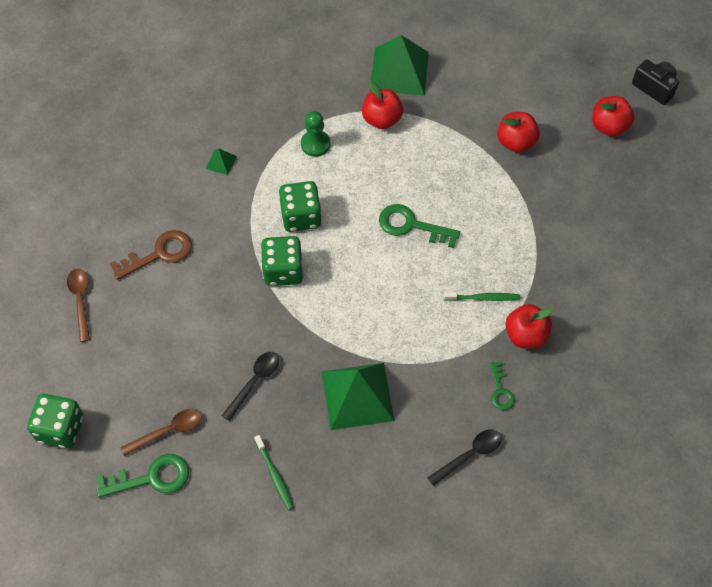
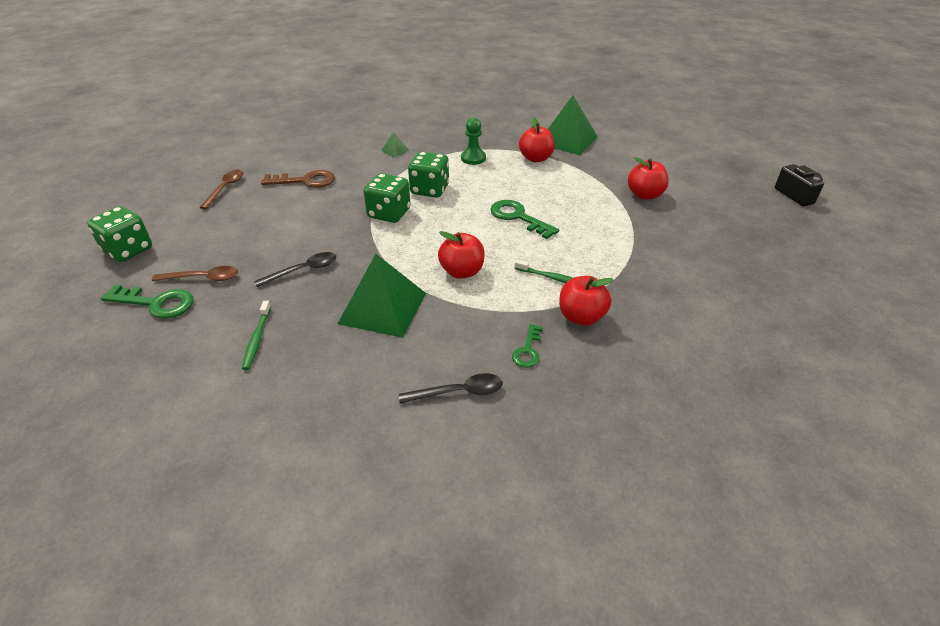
camera: 25 degrees right, 20 degrees down
(609, 126) = (740, 206): red apple -> red apple (462, 272)

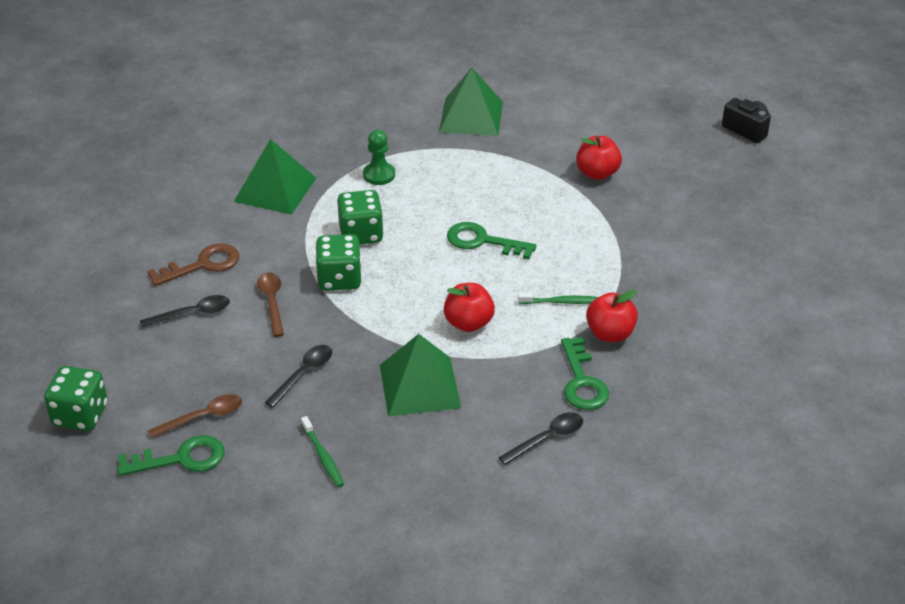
camera: 25 degrees left, 0 degrees up
(225, 188) = (112, 304): brown spoon -> brown spoon (272, 302)
(268, 208) = (192, 314): none -> black spoon
(395, 150) = (275, 189): green pyramid -> green pyramid, size x2.35
(528, 350) = (582, 381): green key -> green key, size x1.69
(536, 158) = (451, 155): red apple -> none

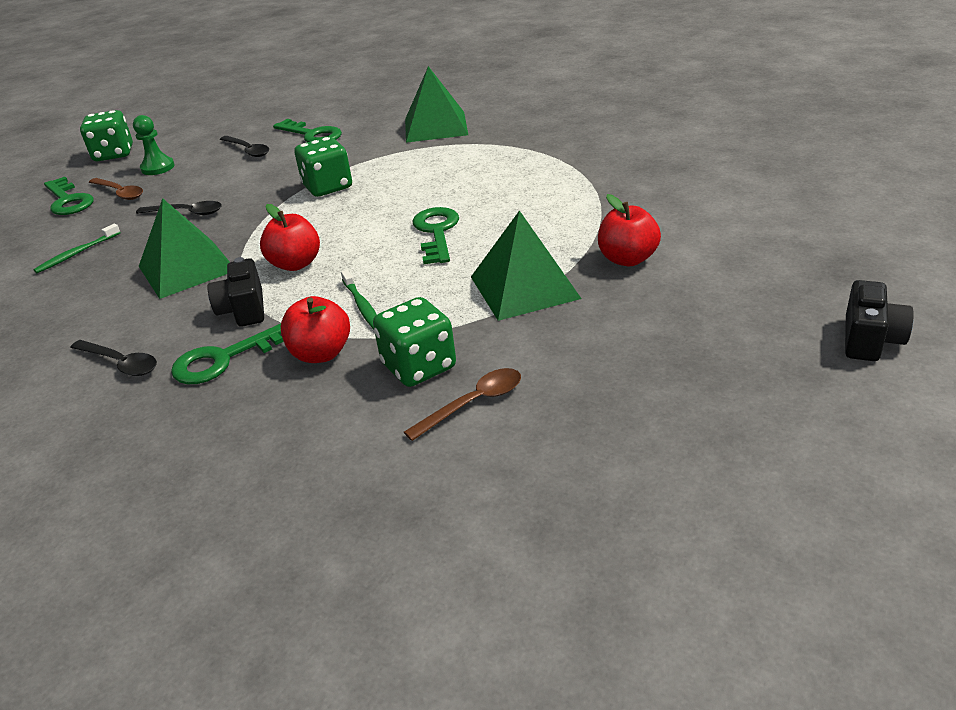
camera: 70 degrees right, 5 degrees down
(202, 265) = (312, 135): brown key -> green key
(272, 302) = (278, 172): brown spoon -> brown spoon (473, 403)
(361, 234) = (401, 176): green dice -> green dice (419, 366)
(379, 175) = (499, 156): green pawn -> green pawn (158, 168)
(471, 116) = (647, 165): green pyramid -> green pyramid (524, 287)
(519, 362) = (243, 310): none -> black camera

